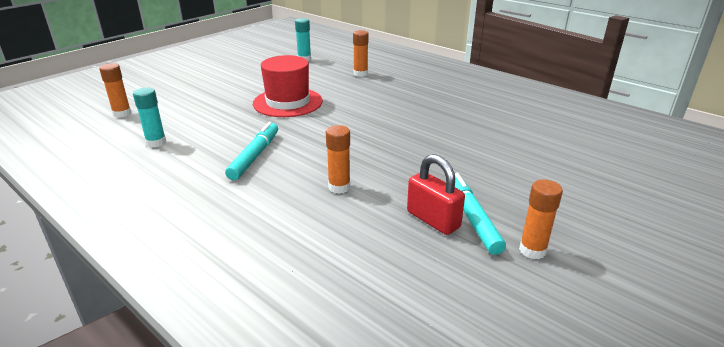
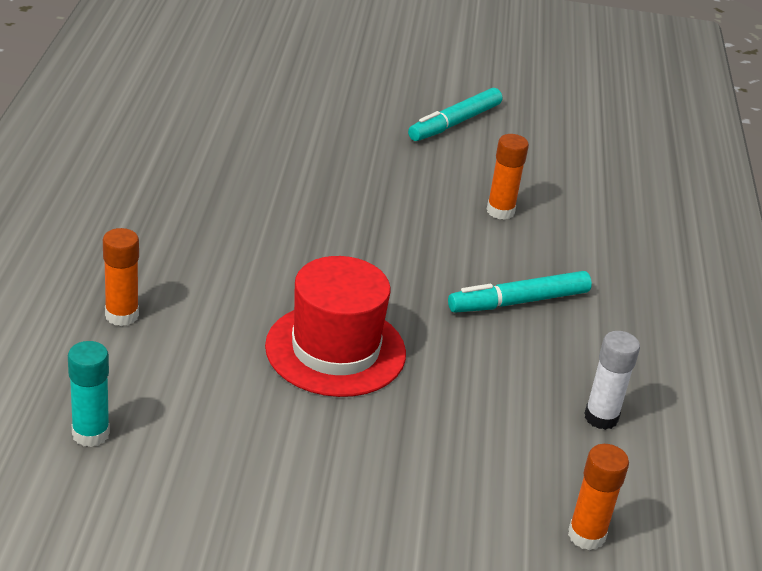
camera: 130 degrees left, 5 degrees up
(156, 142) = (601, 417): turquoise glue stick -> white glue stick
(433, 220) = (483, 142): red padlock -> none
(532, 250) = (465, 90): orange glue stick -> none

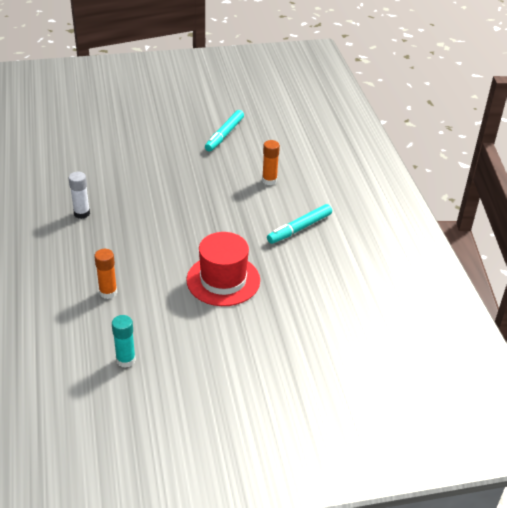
camera: 15 degrees left, 5 degrees up
(586, 535) = (380, 340): orange glue stick -> none
(601, 417) = (363, 279): white glue stick -> white glue stick (82, 213)

